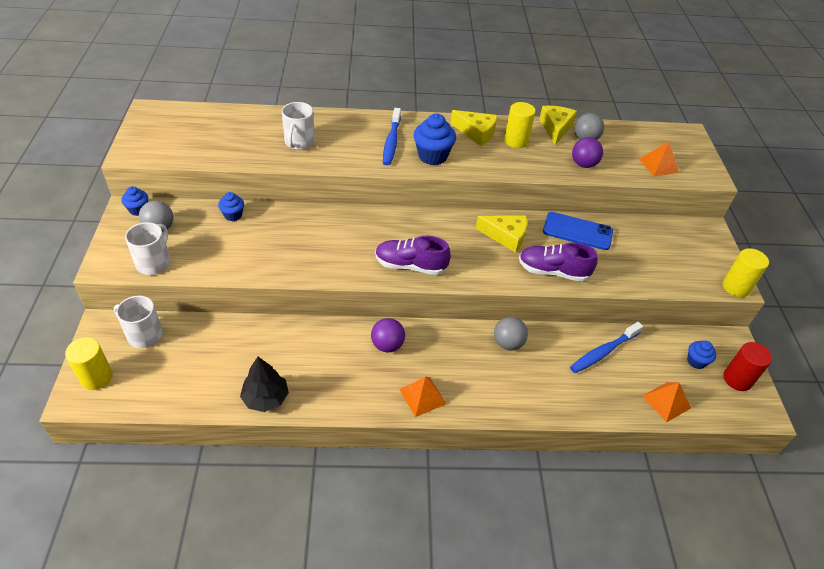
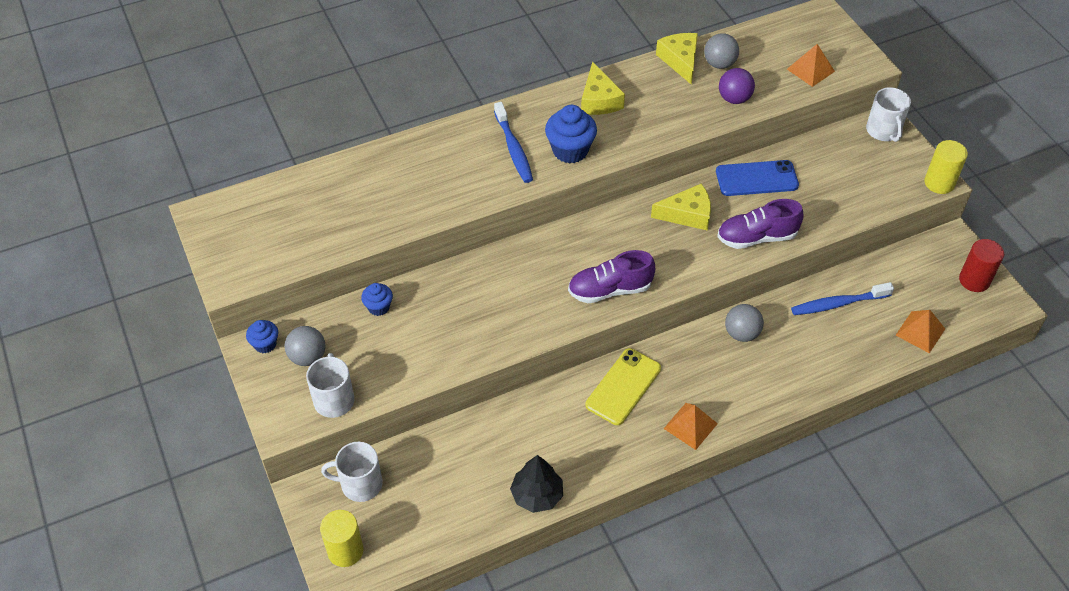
camera: 20 degrees left, 5 degrees up
(299, 142) = (411, 190): white mug -> white mug (883, 131)
(387, 345) = (623, 387): purple ball -> yellow phone
(476, 133) = (599, 100): yellow cheese -> yellow cheese turned 75 degrees clockwise
(516, 141) = (647, 95): yellow cylinder -> none
(603, 352) = (838, 304): blue toothbrush -> blue toothbrush turned 45 degrees clockwise
(696, 361) = (929, 277): blue cupcake -> none

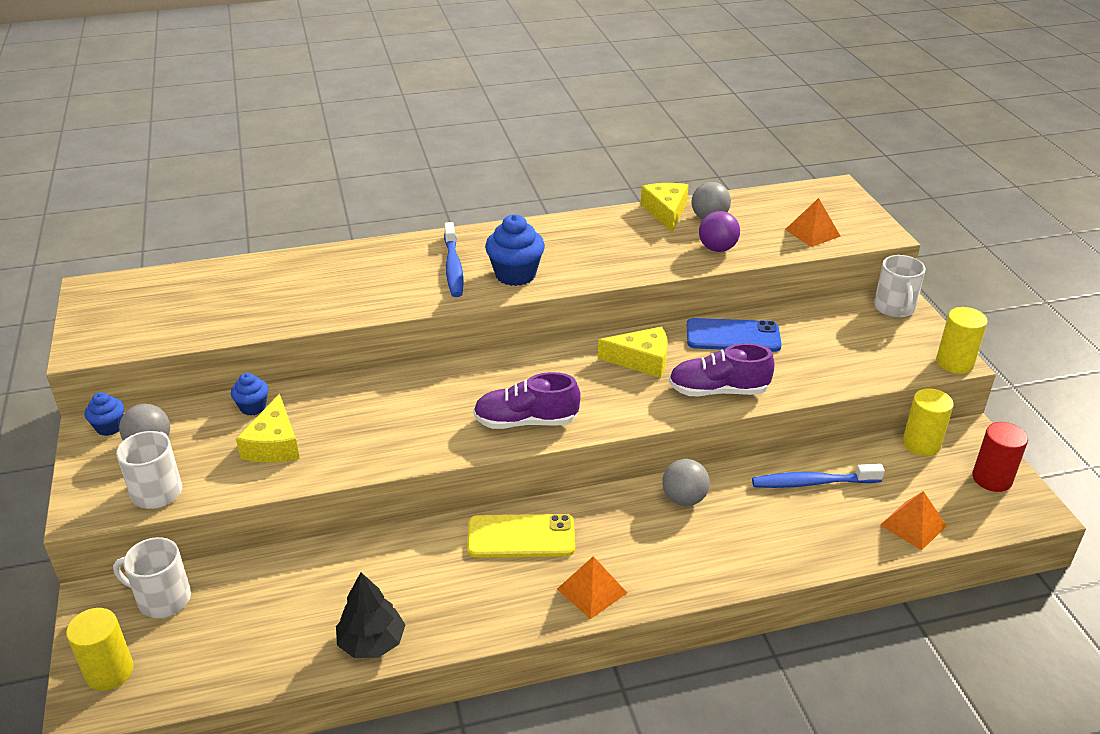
camera: 10 degrees right, 15 degrees down
(599, 100) = (564, 236): yellow cheese -> yellow cheese (274, 444)
(623, 387) = (521, 536): yellow phone -> yellow phone turned 45 degrees clockwise
(916, 255) = (921, 444): none -> yellow cylinder

